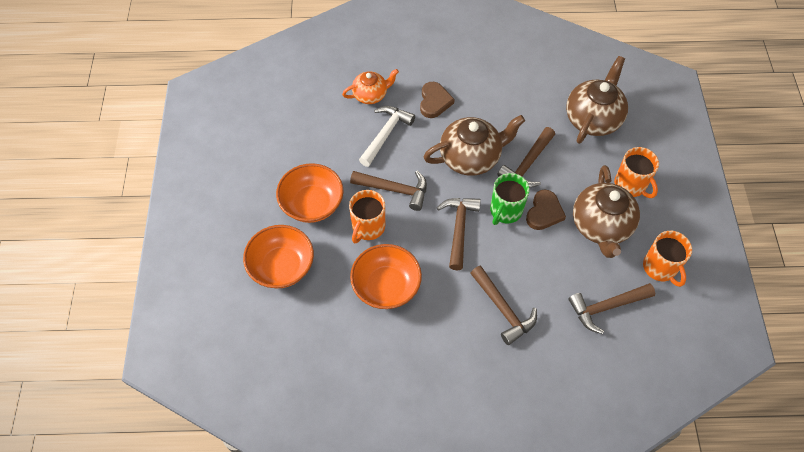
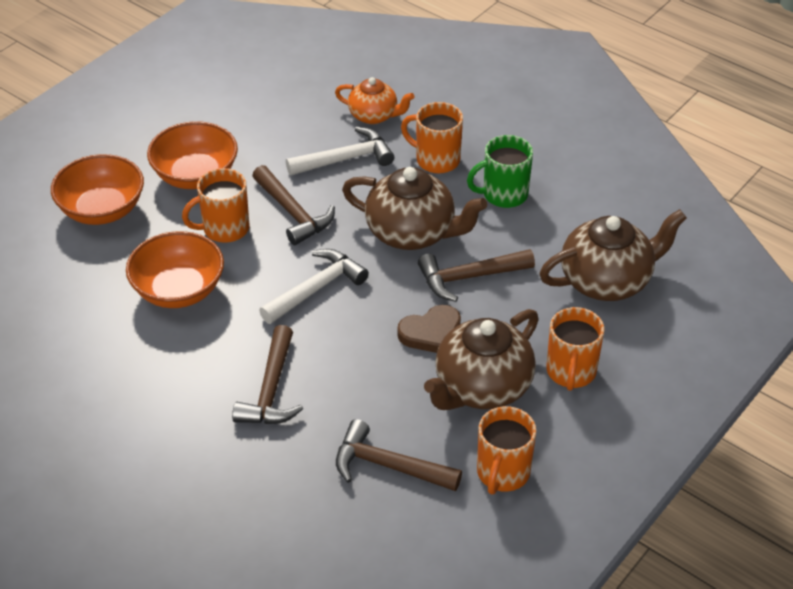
camera: 40 degrees right, 15 degrees down
(434, 102) = (436, 160): brown heart -> orange mug
(459, 228) = (316, 288): brown hammer -> white hammer
(505, 211) = (388, 304): green mug -> green mug (503, 194)

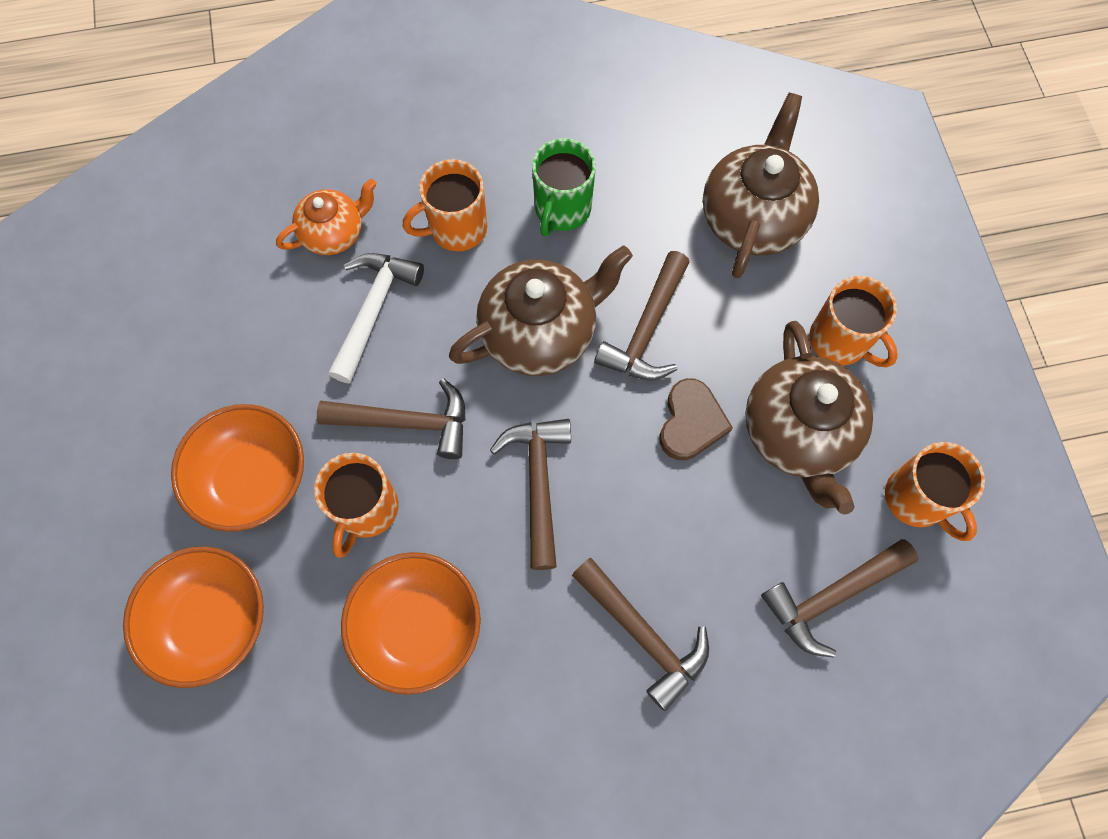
camera: 50 degrees left, 25 degrees up
(316, 288) = (538, 483): white hammer -> brown hammer

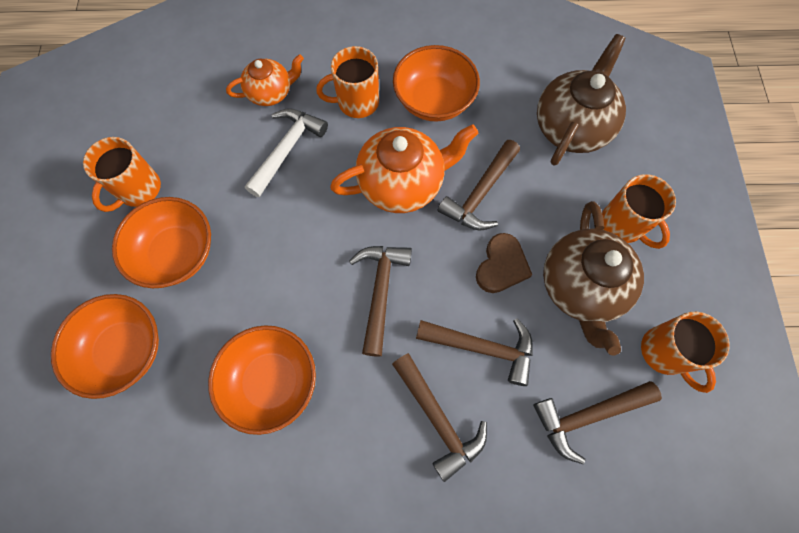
camera: 10 degrees right, 0 degrees up
(366, 510) = (252, 289): orange mug -> orange mug (138, 189)
(407, 422) = (294, 232): brown hammer -> brown hammer (483, 347)
(540, 332) = (402, 183): brown teapot -> orange teapot
(562, 210) = (434, 100): green mug -> orange bowl

